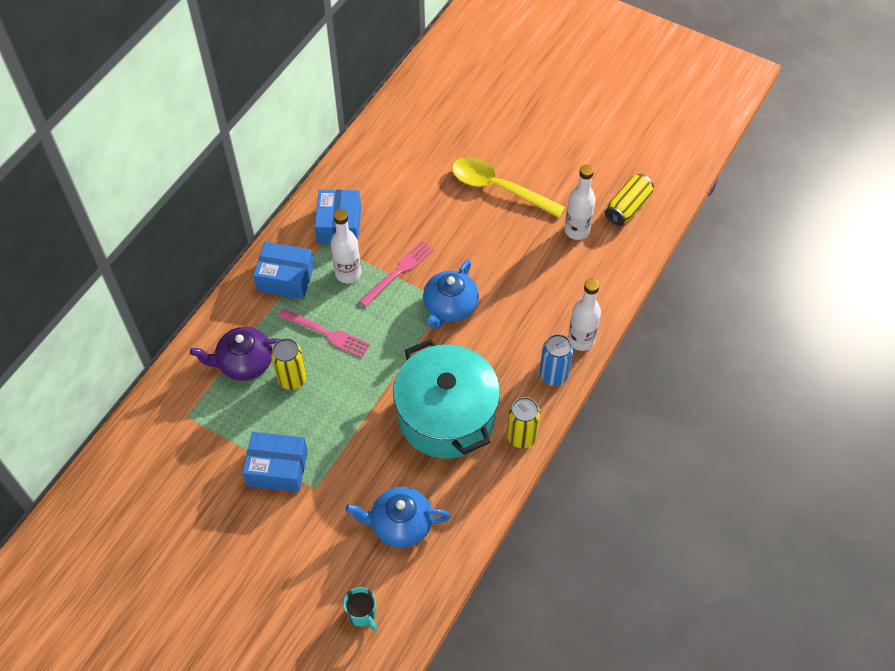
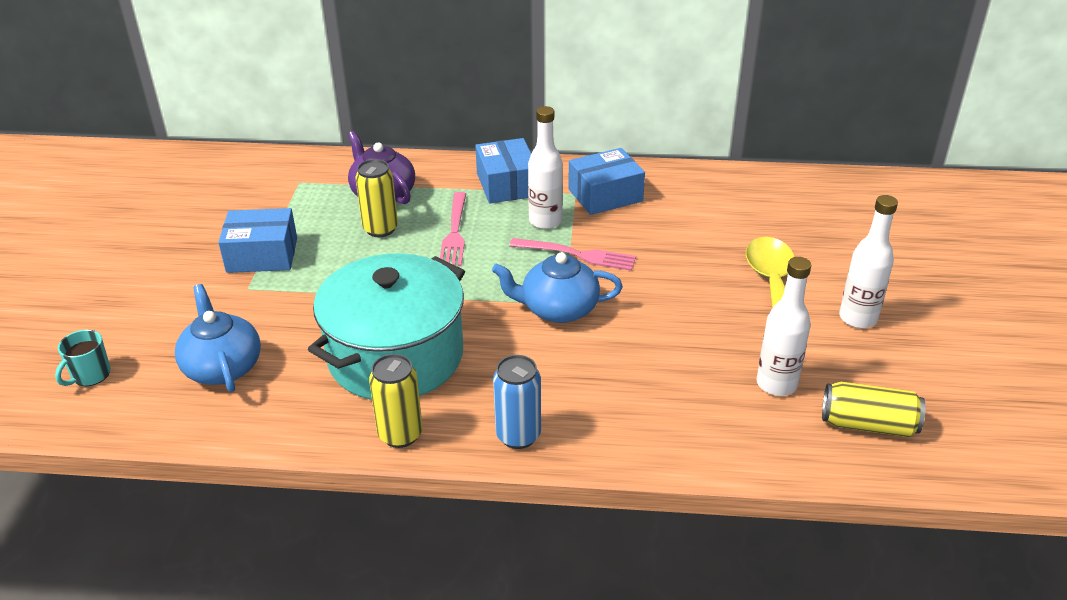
camera: 65 degrees right, 20 degrees down
(277, 468) = (262, 255): blue box -> blue box turned 75 degrees counterclockwise
(581, 340) = (595, 446): white bottle -> white bottle (858, 318)

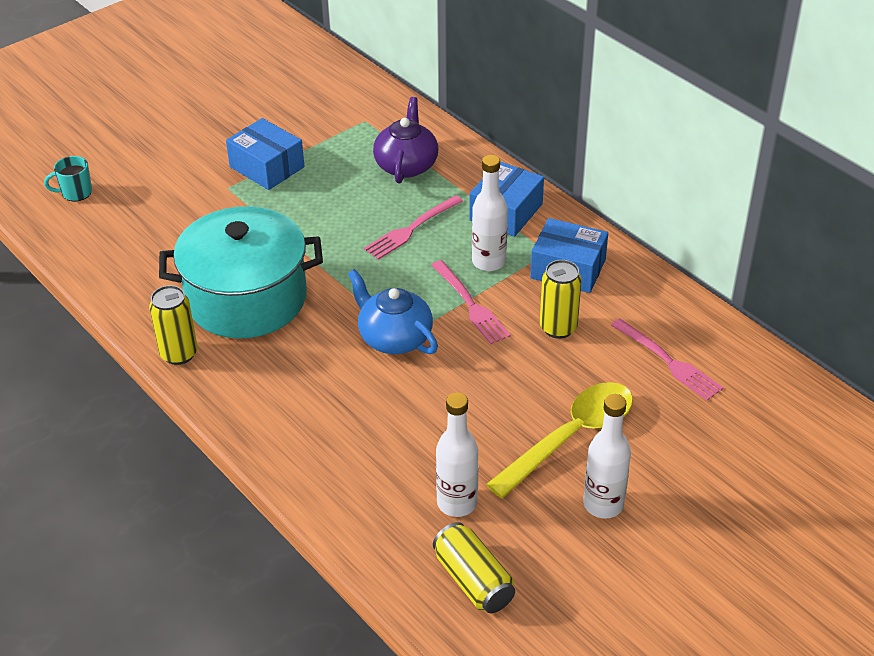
camera: 45 degrees right, 5 degrees up
(223, 367) = (145, 236): blue teapot -> none
(380, 229) = (366, 194): yellow can -> yellow can (558, 328)
(518, 435) = (241, 407): blue can -> none
(753, 211) = (668, 361): none -> pink fork

